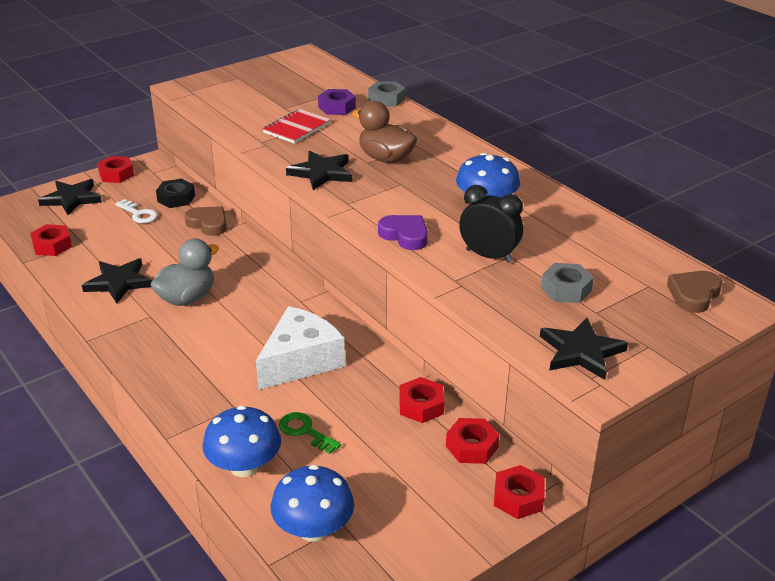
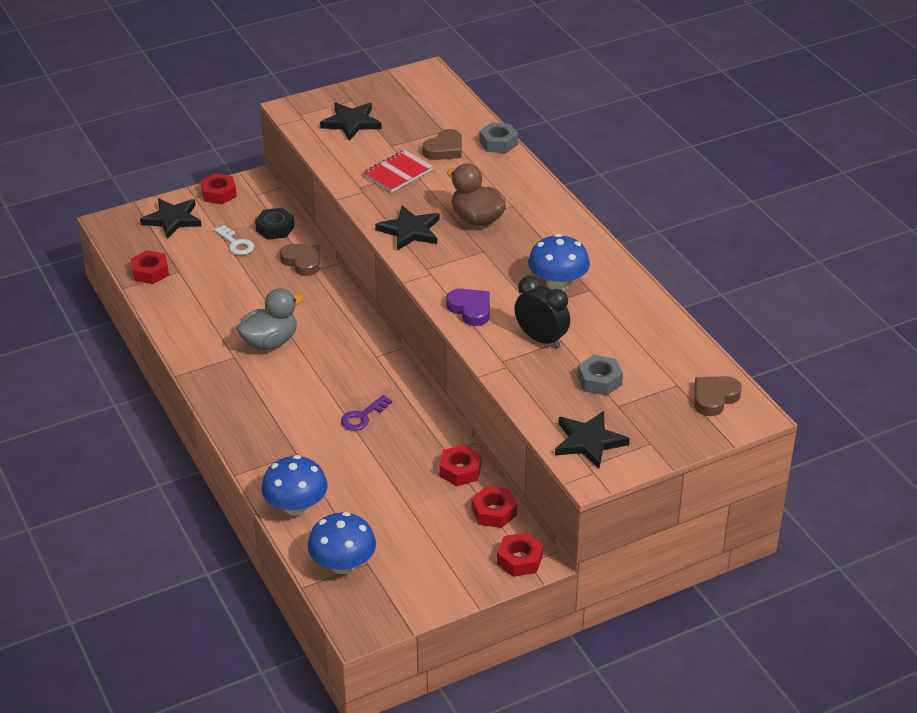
camera: 10 degrees right, 5 degrees up
(119, 282) = (209, 319): black star -> black star (351, 123)
(300, 361) = (363, 416): white cheese -> purple key
(305, 431) = (353, 482): green key -> none
(337, 107) = (444, 149): purple nut -> brown heart

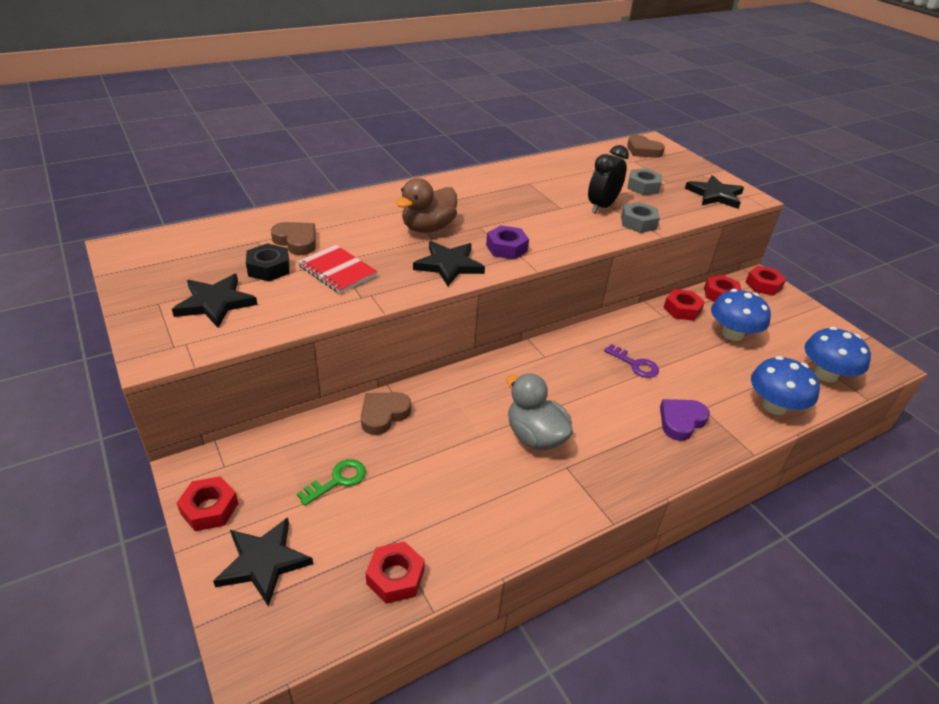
camera: 95 degrees left, 0 degrees up
(236, 244) = (337, 480): white key -> green key
(275, 228) = (310, 442): black nut -> black nut (269, 268)
(443, 265) = (506, 248): none -> purple nut
(470, 309) = (571, 236): purple heart -> purple heart (681, 421)
(498, 143) = (293, 211): grey nut -> grey nut (638, 223)
(557, 283) = (524, 195): blue mushroom -> blue mushroom (732, 334)

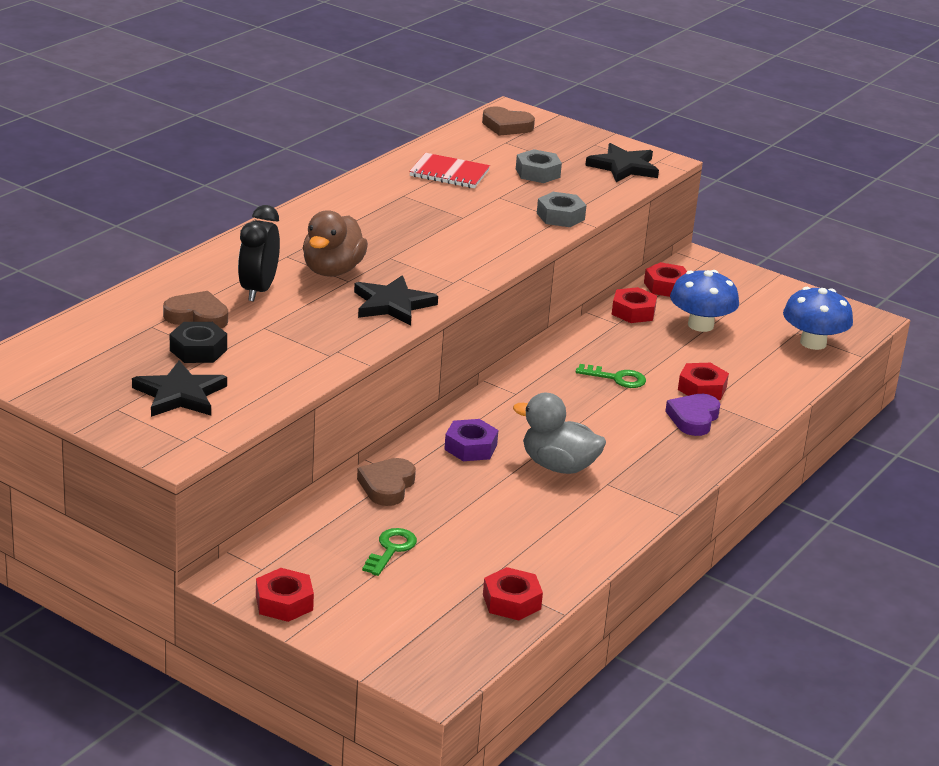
camera: 25 degrees left, 10 degrees down
(263, 562) = (379, 624): black star -> none
(337, 271) = (277, 336): red notebook -> red notebook (449, 173)
(506, 248) = (439, 274): purple nut -> purple nut (470, 447)
(602, 206) = (507, 206): black clock -> black clock (258, 290)
(635, 364) = (616, 378): purple key -> green key
(763, 285) = (707, 266): red nut -> red nut (702, 388)
(774, 406) = (776, 384): blue mushroom -> none

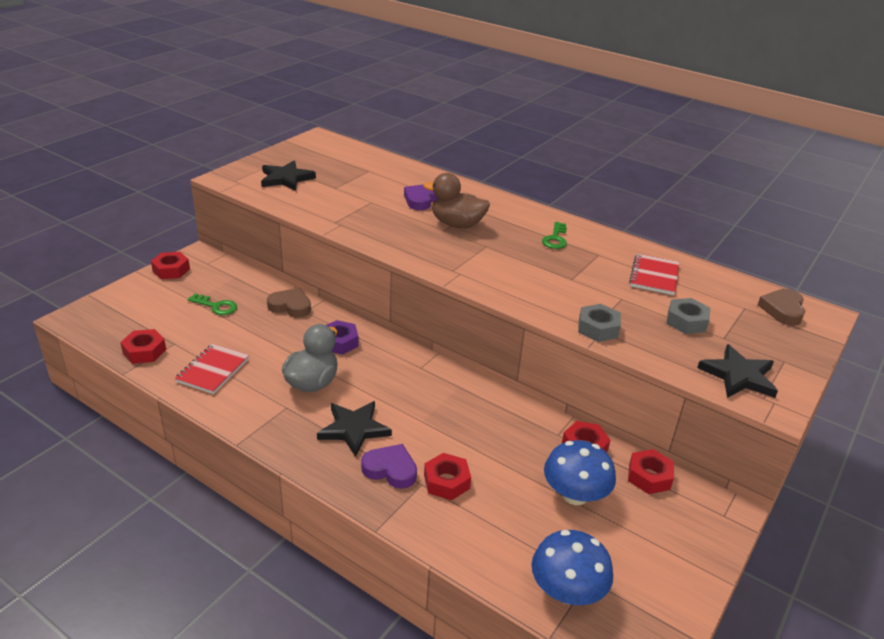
camera: 90 degrees right, 5 degrees up
(197, 316) = (382, 182): brown heart -> none
(198, 350) = (339, 183): black nut -> none
(258, 290) = (421, 200): black clock -> purple heart
(392, 304) = (410, 245): black star -> black star (354, 429)
(545, 541) = (213, 370): none -> red notebook
(616, 378) = (455, 425): green key -> green key (555, 239)

